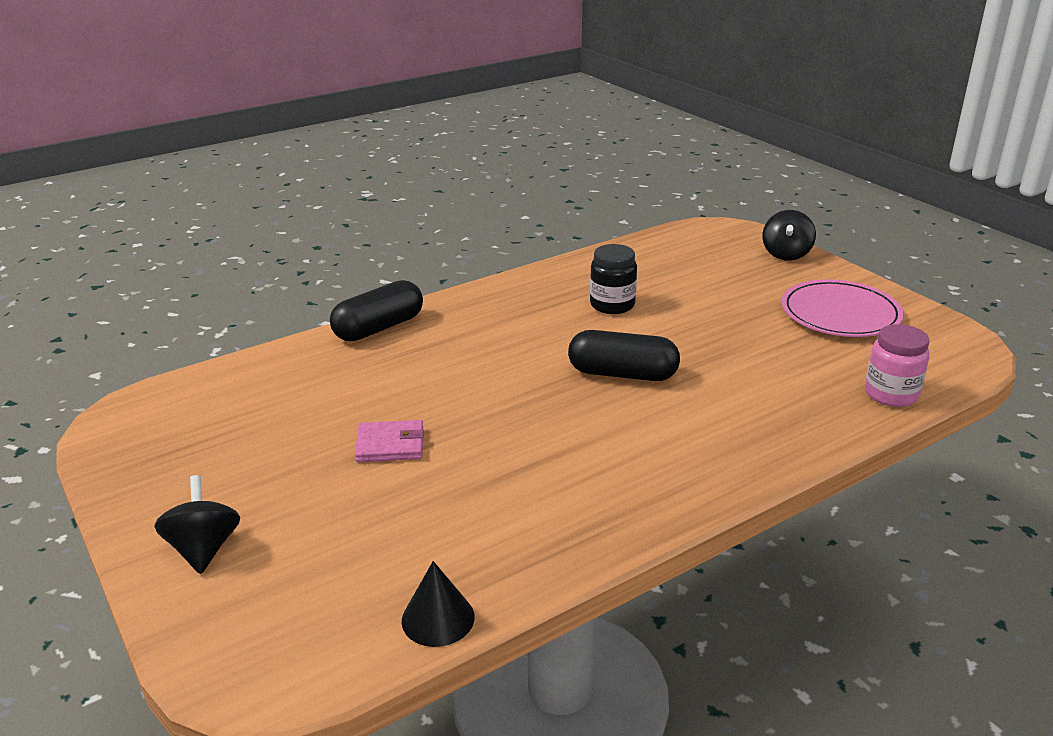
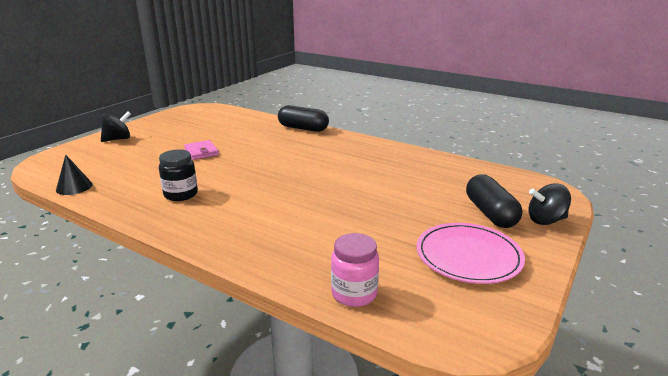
camera: 65 degrees right, 5 degrees down
(612, 305) = (386, 173): black jar -> black jar (181, 194)
(622, 374) = (304, 190): black capsule -> black capsule (490, 213)

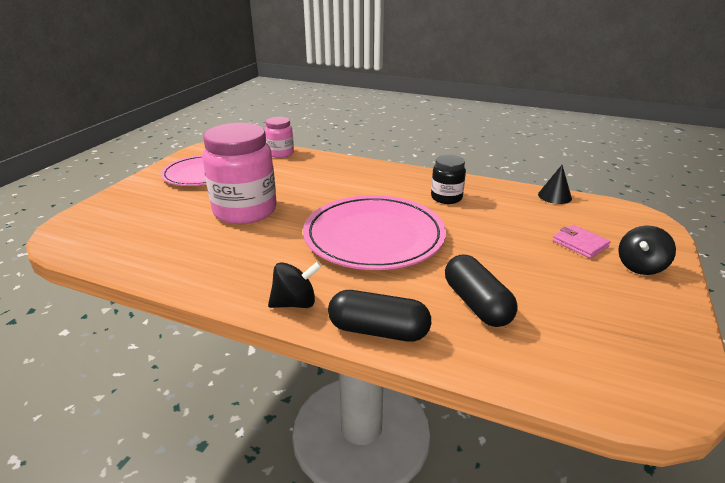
camera: 170 degrees right, 5 degrees up
(201, 152) = (491, 253): pink wallet -> pink wallet (580, 243)
(277, 168) = (374, 236): none -> pink plate
(390, 198) = (245, 211): none -> pink jar
(490, 213) = (156, 204): black capsule -> black capsule (476, 304)
(545, 220) = (111, 202): black spinning top -> black spinning top (295, 303)

